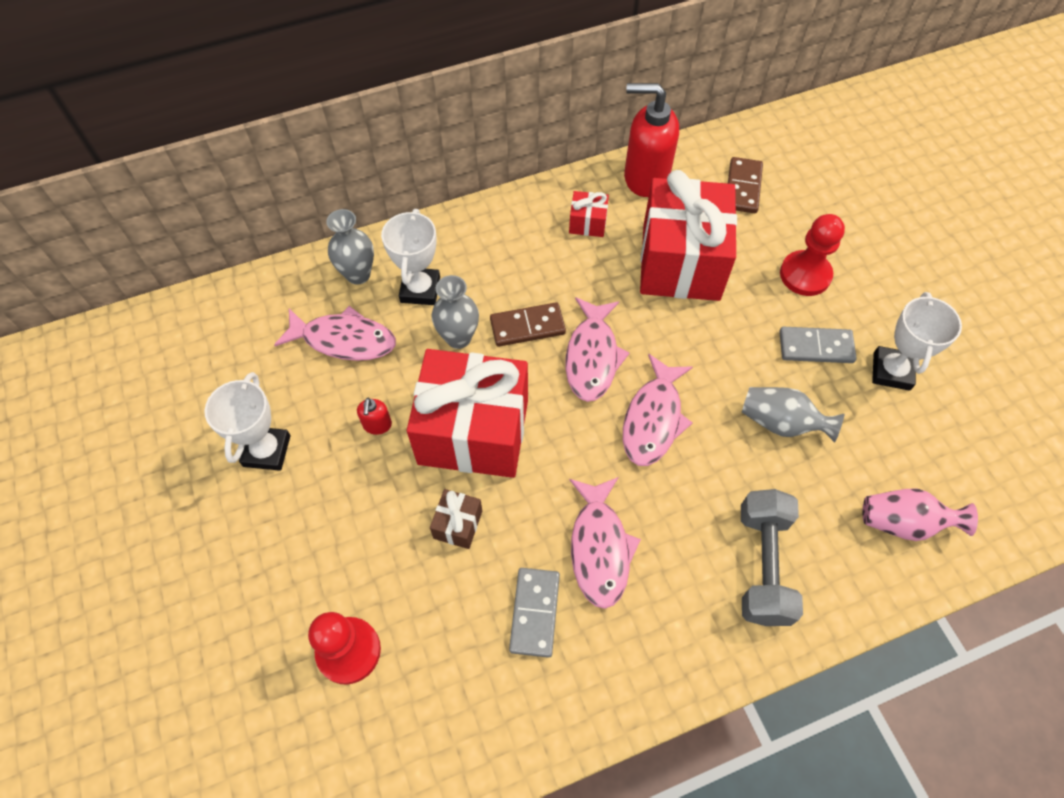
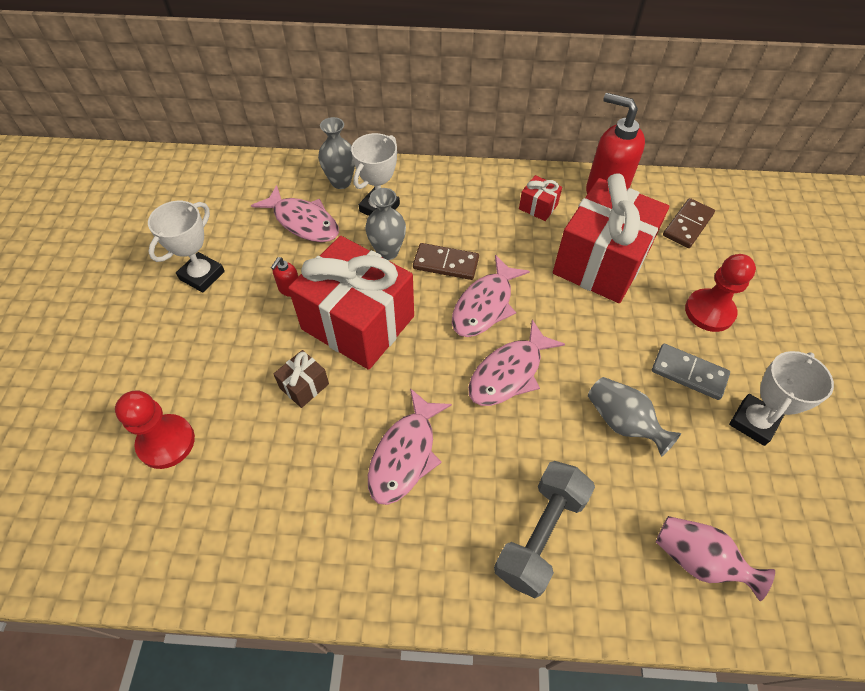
camera: 25 degrees right, 5 degrees down
(535, 612) = (322, 481): grey domino -> none

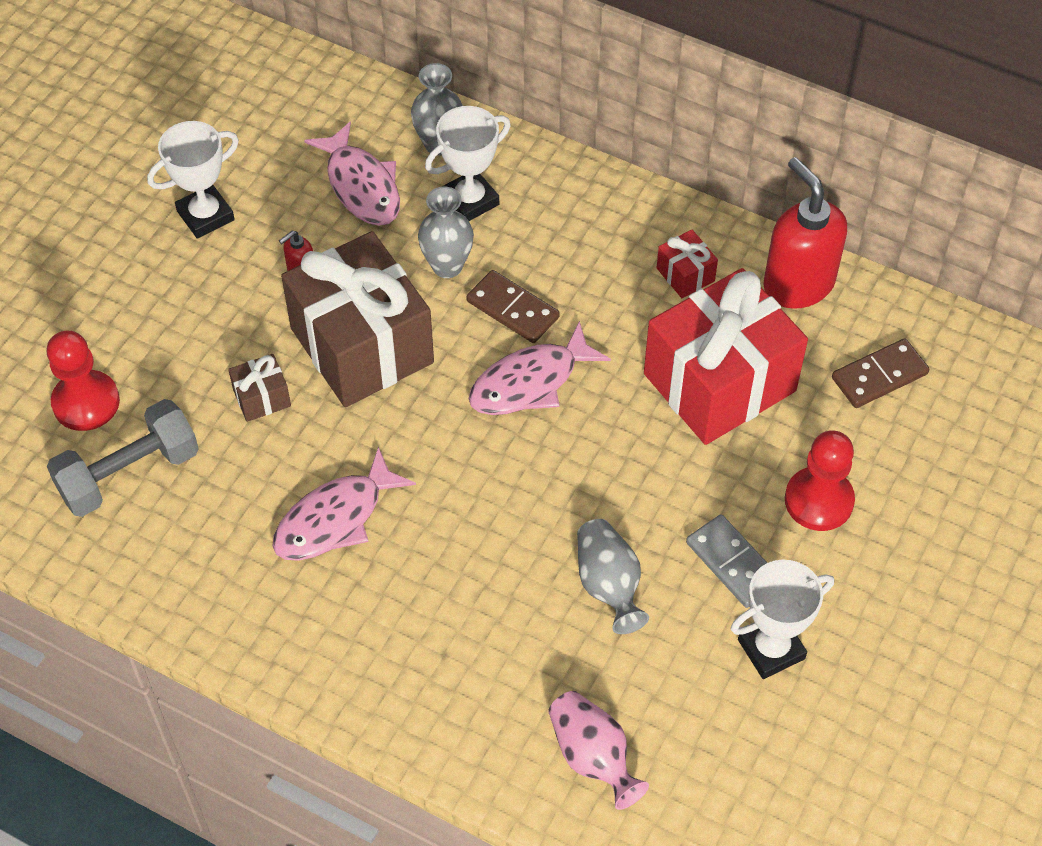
camera: 25 degrees right, 0 degrees up
(358, 322) = (362, 345): red gift -> brown gift
(509, 373) = (509, 475): pink fish -> none
(540, 534) = (435, 659): grey dumbbell -> grey dumbbell (129, 474)

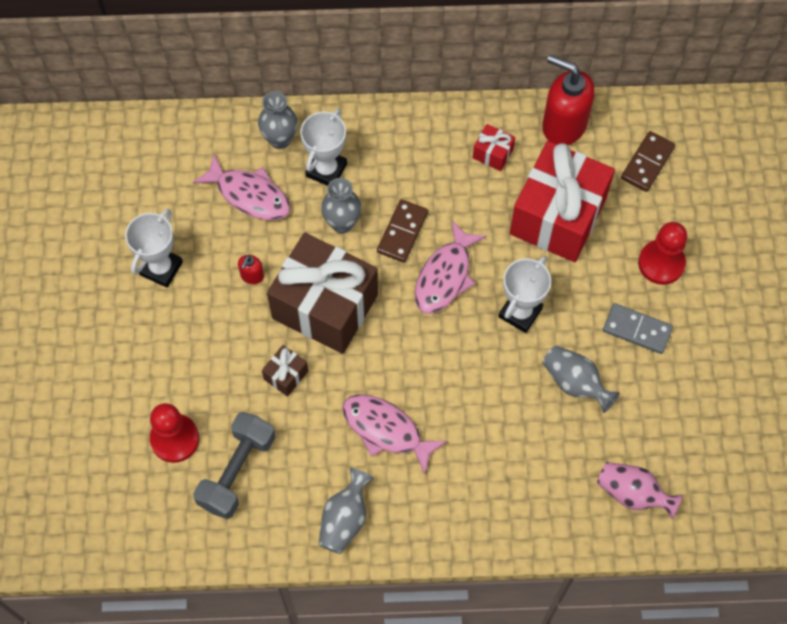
camera: 30 degrees left, 10 degrees up
(214, 593) = (345, 519): none -> grey vase
(335, 519) = (386, 430): pink fish -> pink fish turned 105 degrees clockwise
(512, 309) = (402, 232): brown domino -> brown domino turned 75 degrees counterclockwise
(771, 649) = (690, 371): white trophy -> white trophy (520, 312)

